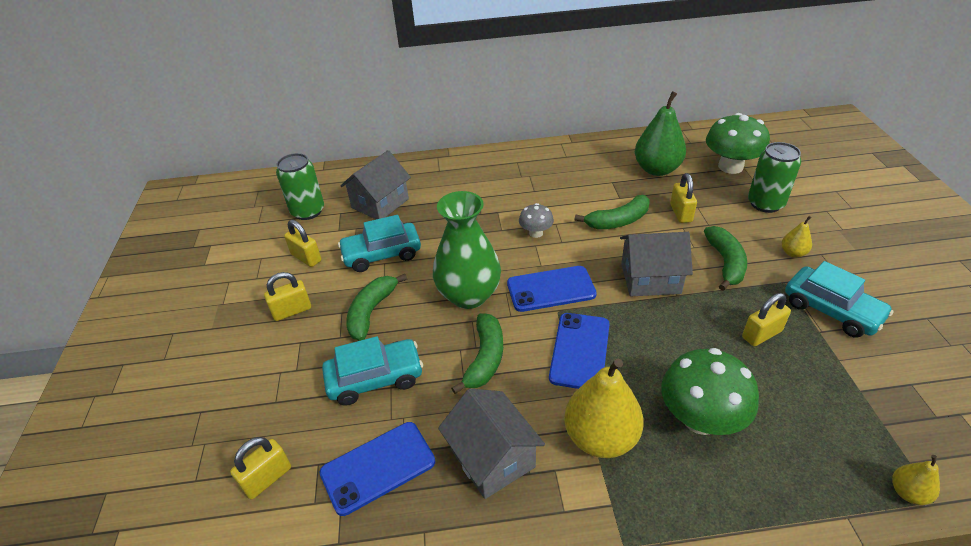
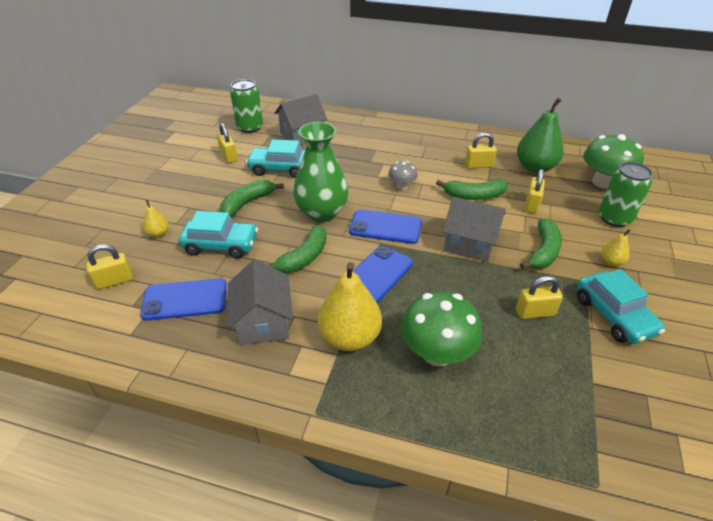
camera: 20 degrees right, 0 degrees up
(292, 311) = (197, 186): yellow padlock -> yellow padlock (478, 165)
(908, 492) = (577, 471): yellow pear -> yellow pear (158, 234)

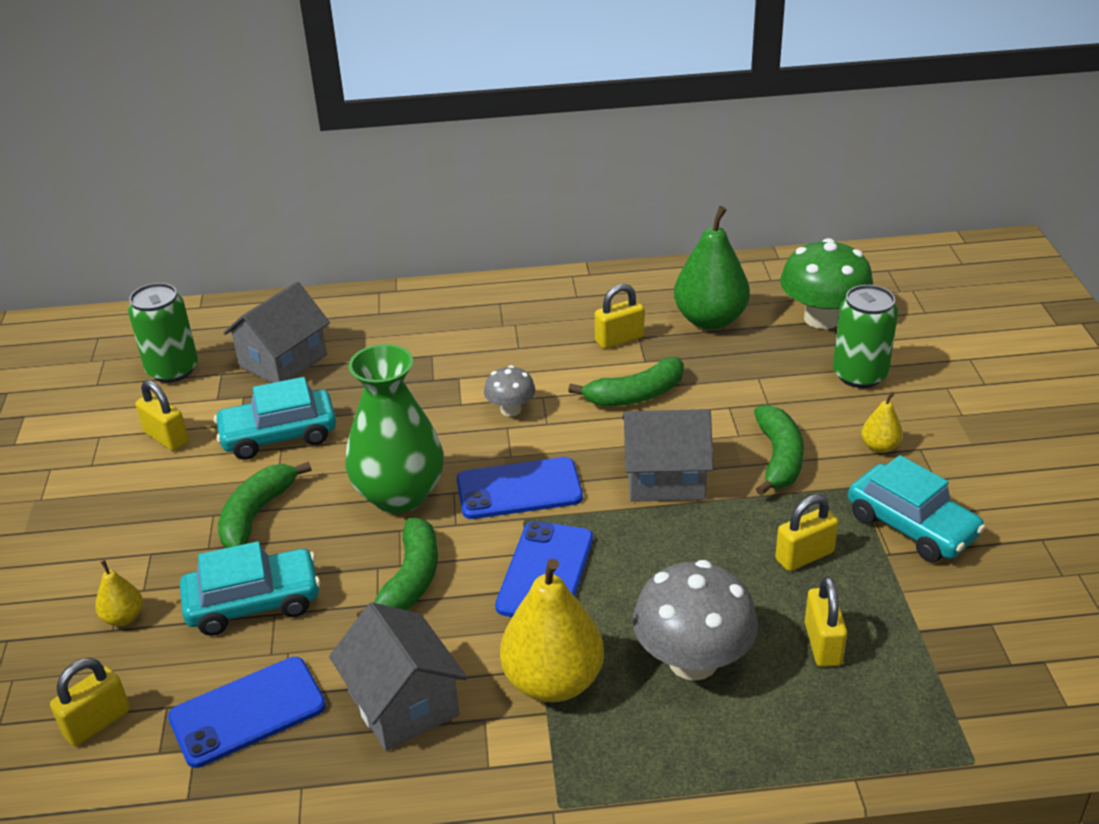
camera: 20 degrees left, 5 degrees down
(437, 353) = (693, 661): green mushroom -> grey mushroom
(531, 204) = (731, 386): yellow padlock -> yellow padlock (822, 644)

